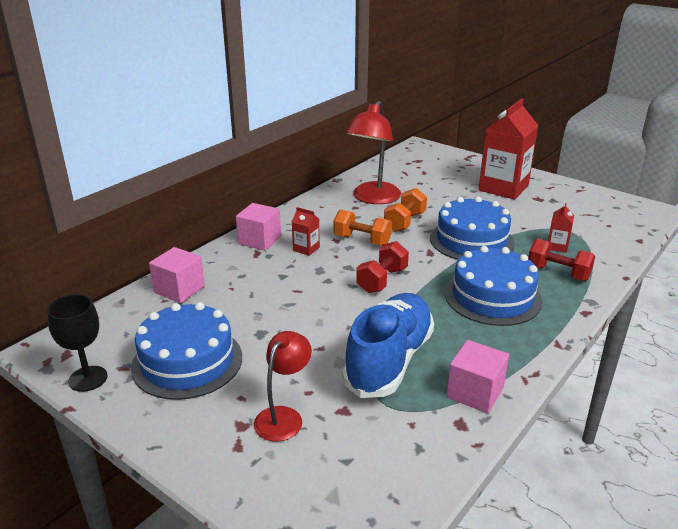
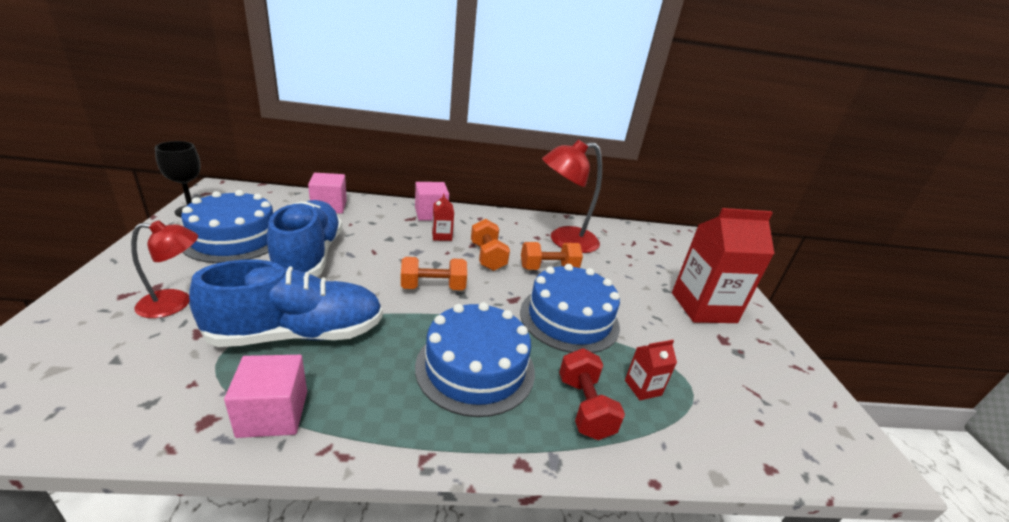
camera: 45 degrees right, 0 degrees up
(271, 326) = (309, 256): none -> blue shoe
(382, 280) = (433, 287): red dumbbell -> orange dumbbell

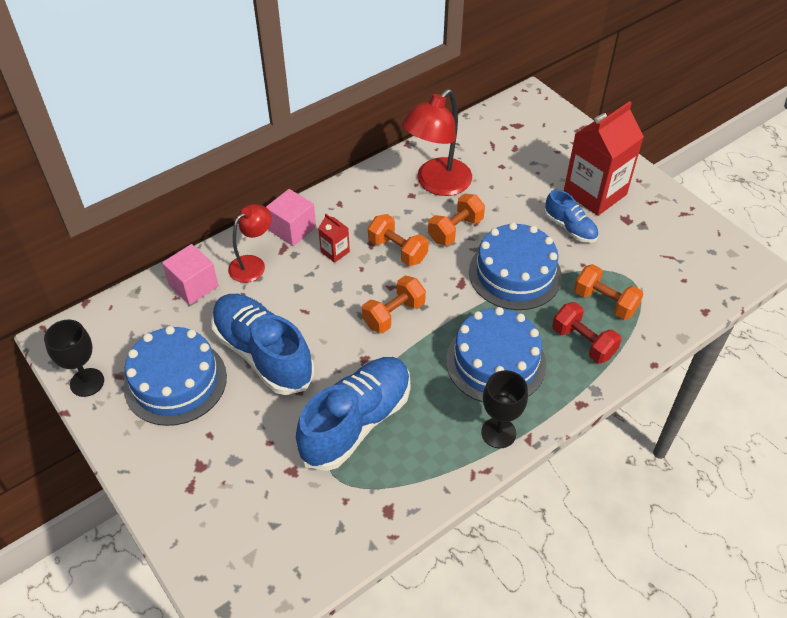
camera: 30 degrees left, 20 degrees up
(175, 303) = (238, 465): red lamp -> red lamp (253, 264)
(273, 413) = (418, 479): pink cube -> none
(402, 428) = (498, 433): none -> black goblet
(643, 387) = (605, 302): red carton -> orange dumbbell
(656, 316) = (570, 228): none -> blue shoe

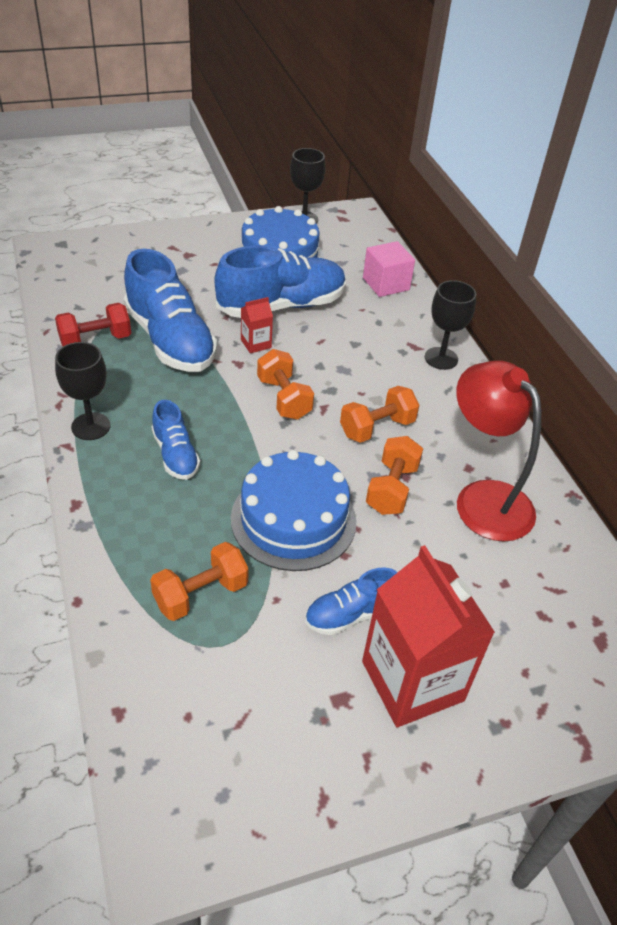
camera: 105 degrees right, 5 degrees down
(253, 264) = (399, 322): red lamp -> none
(292, 229) = (441, 358): pink cube -> black goblet
(335, 252) = (394, 380): red carton -> red carton (256, 344)
(455, 230) = (391, 489): orange dumbbell -> orange dumbbell turned 45 degrees clockwise
(495, 362) = (175, 455): blue cake -> blue shoe
(583, 342) = (153, 542): red dumbbell -> red dumbbell (95, 340)

